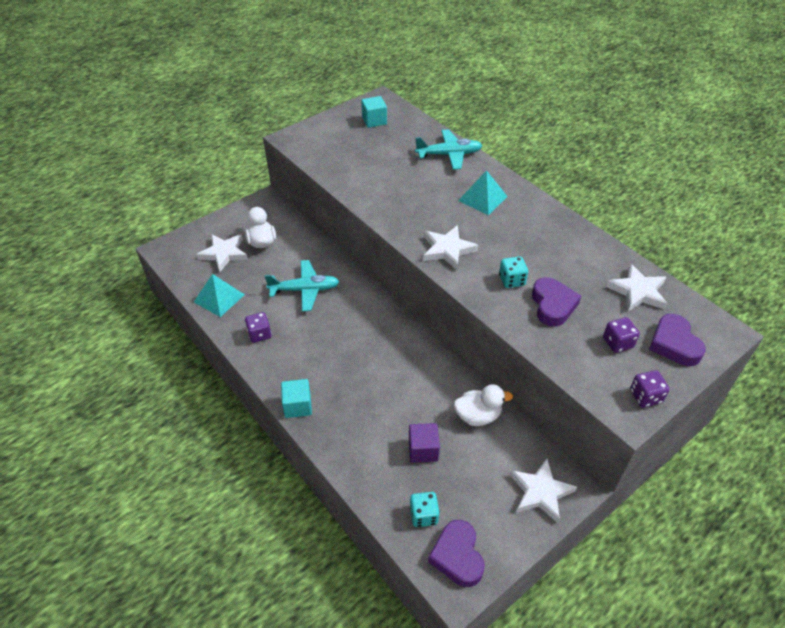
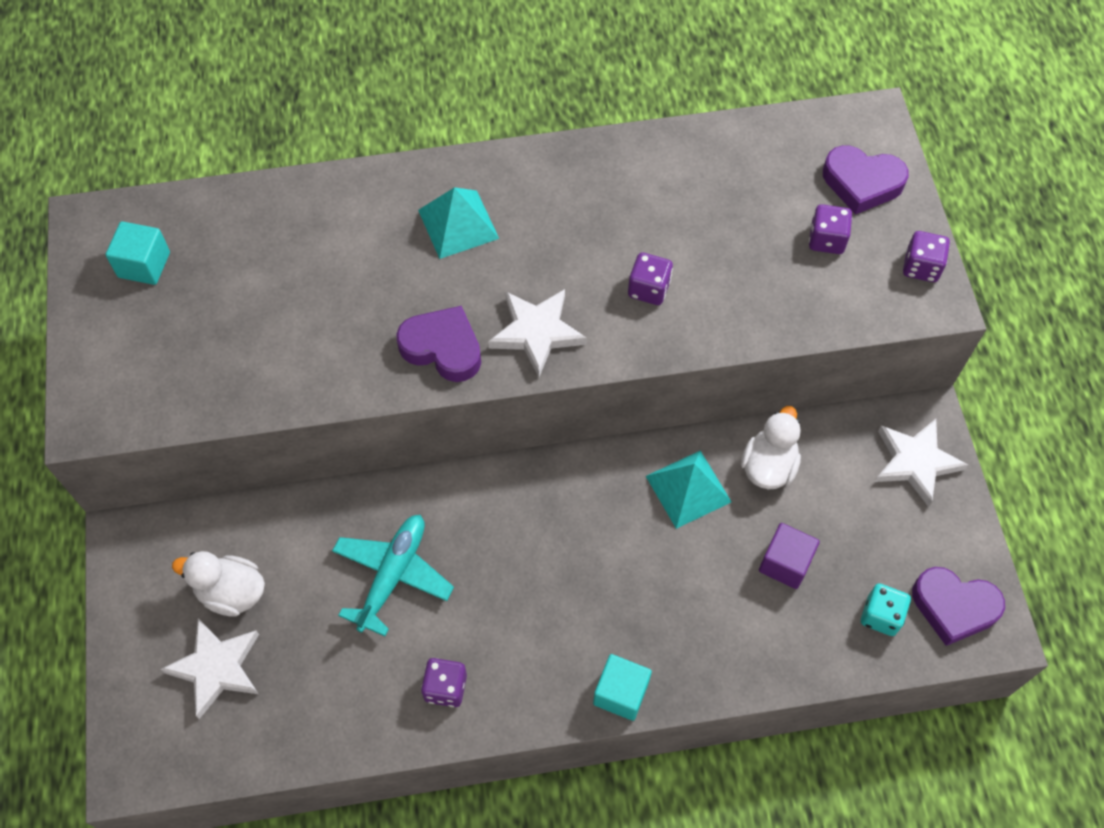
camera: 60 degrees left, 15 degrees up
(219, 298) = (322, 719): turquoise pyramid -> turquoise pyramid (688, 489)
(449, 155) = (322, 208): turquoise plane -> none
(511, 280) = (648, 289): turquoise dice -> purple dice
(552, 305) = (723, 269): purple heart -> purple heart (442, 348)
(637, 291) = (757, 161): white star -> none

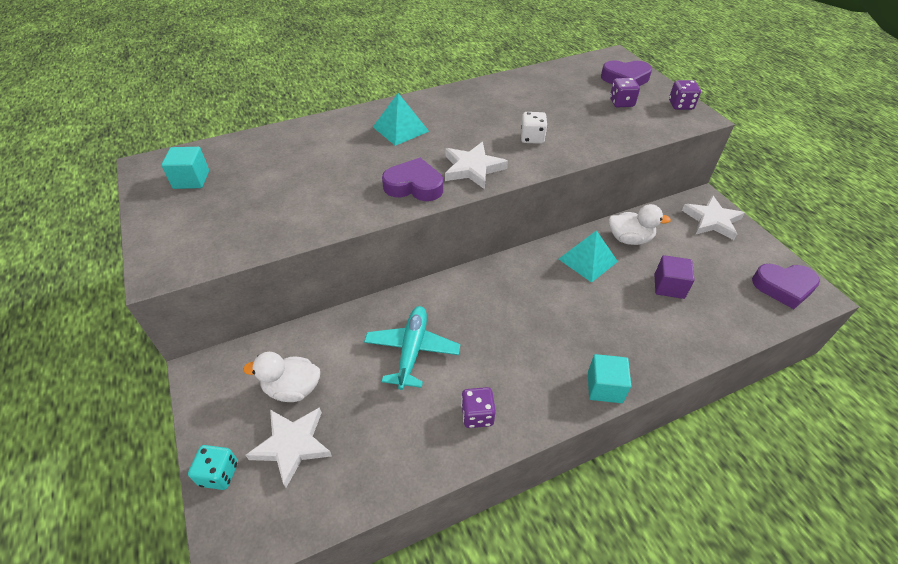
camera: 15 degrees left, 15 degrees down
(648, 289) = (532, 138): purple dice -> white dice
(768, 466) = (629, 239): white duck -> white duck turned 90 degrees clockwise
(881, 615) = (744, 301): turquoise dice -> turquoise dice (219, 474)

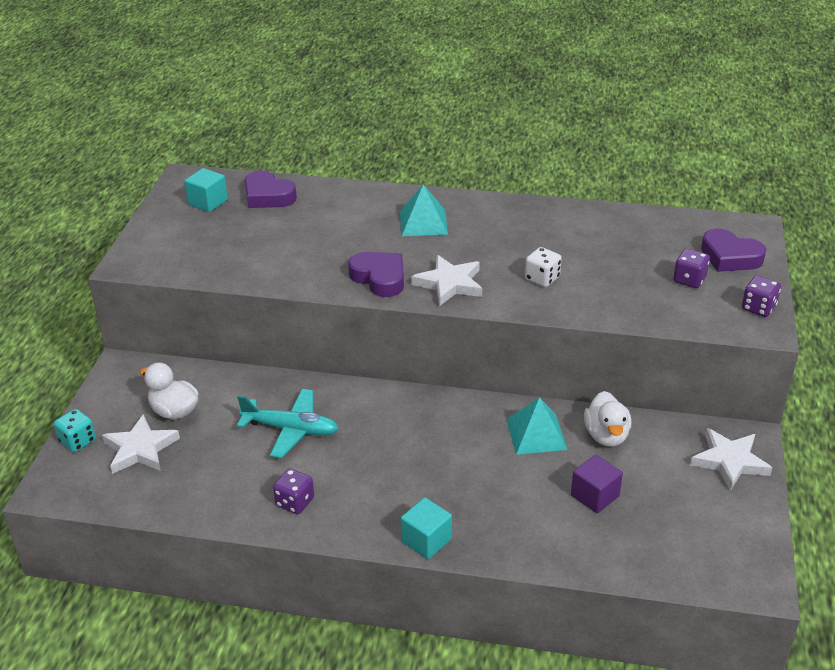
camera: 35 degrees right, 10 degrees down
(412, 350) = (291, 429): turquoise plane -> turquoise plane turned 60 degrees clockwise
(629, 239) = (606, 435): white duck -> white duck turned 45 degrees clockwise
(783, 287) = (728, 558): purple heart -> purple heart (268, 196)

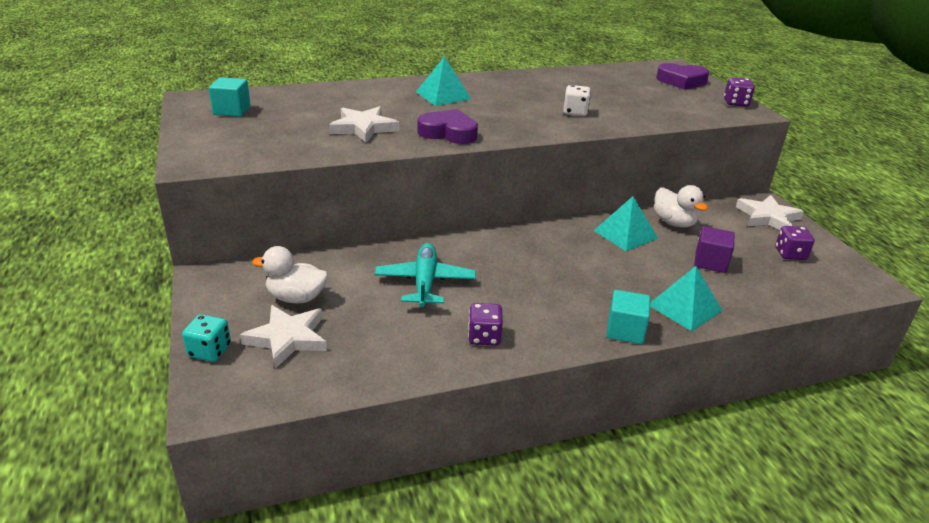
camera: 30 degrees left, 5 degrees down
(268, 196) = (287, 99): purple heart -> none
(291, 429) = (425, 282): turquoise plane -> turquoise plane turned 75 degrees counterclockwise
(449, 284) = (510, 127): white star -> white star (363, 128)
(510, 537) = (684, 307): none -> turquoise pyramid
(689, 280) = (673, 96): purple dice -> purple dice (790, 254)

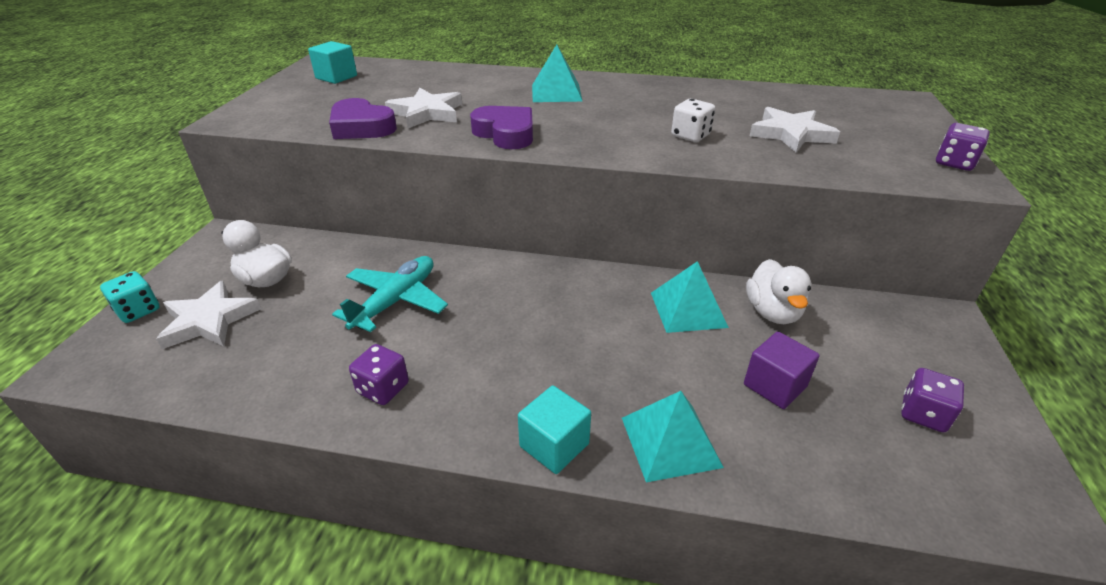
camera: 30 degrees right, 5 degrees up
(681, 81) = (895, 120): purple heart -> purple heart (361, 127)
(768, 217) = (934, 344): white star -> white star (791, 134)

